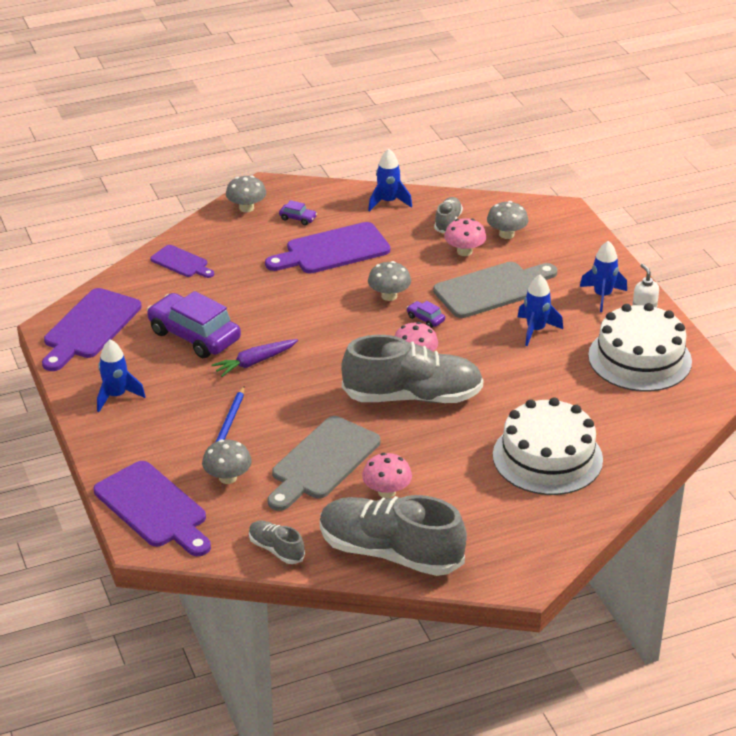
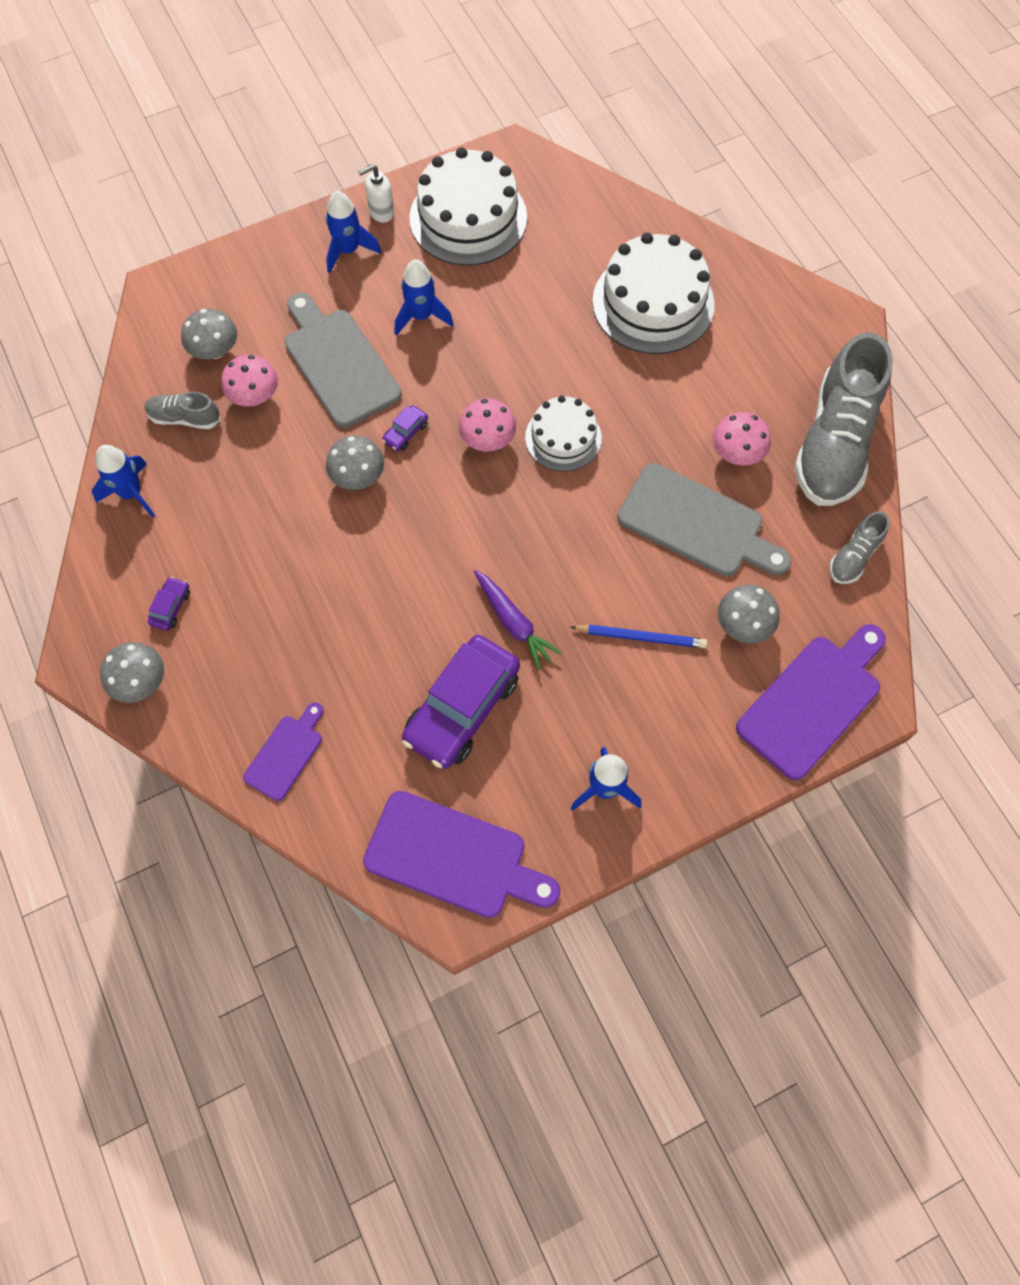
camera: 95 degrees left, 30 degrees up
(333, 250) = (252, 553): purple cutting board -> none
(412, 396) = (563, 438): grey shoe -> white cake

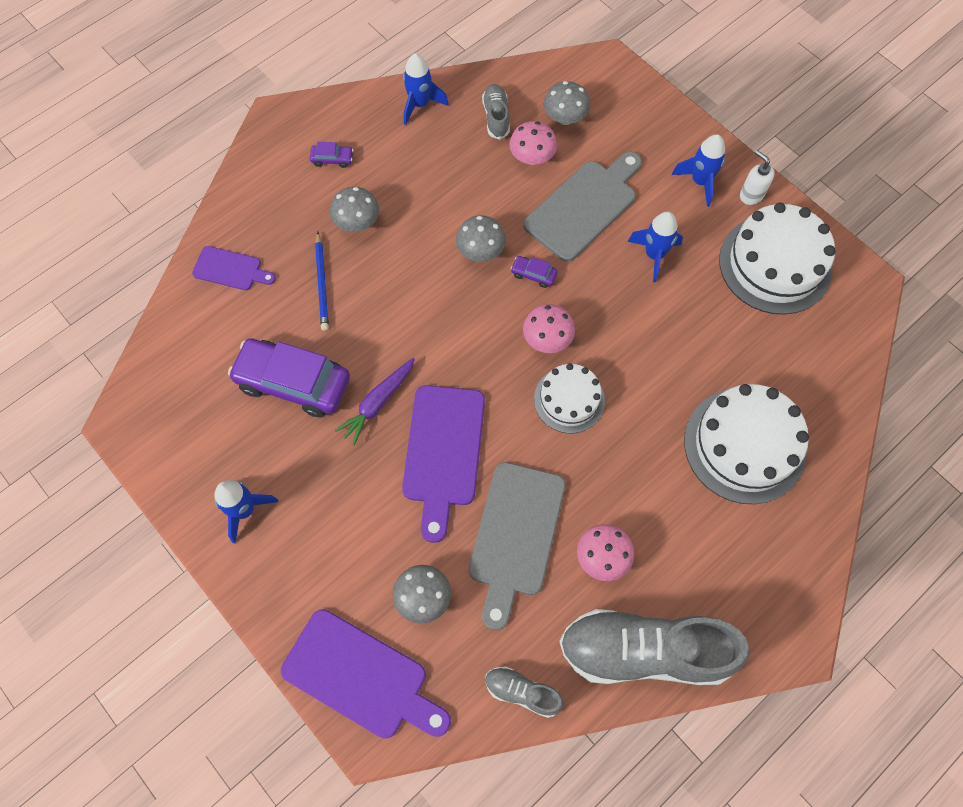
camera: 75 degrees right, 0 degrees up
(141, 682) = (268, 159): grey mushroom -> grey mushroom (357, 222)
(453, 857) = (168, 408): purple cutting board -> purple cutting board (443, 452)
(641, 637) = (389, 510): blue pencil -> blue pencil (322, 283)

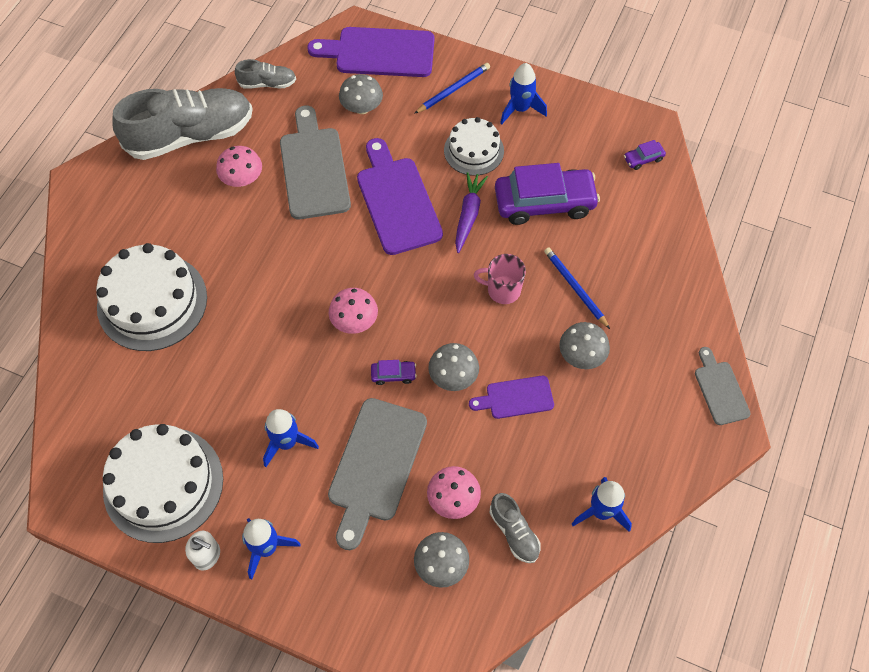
camera: 155 degrees right, 5 degrees down
(230, 269) = (660, 267): purple cutting board -> purple cutting board (516, 398)
(261, 149) = (720, 389): none -> grey cutting board
(303, 574) = (453, 89): none -> blue pencil
(332, 159) = (647, 409): purple car -> purple car (643, 159)
(390, 310) = (502, 290): none -> pink mug
(569, 400) = (314, 279): white cake -> white cake (474, 150)

